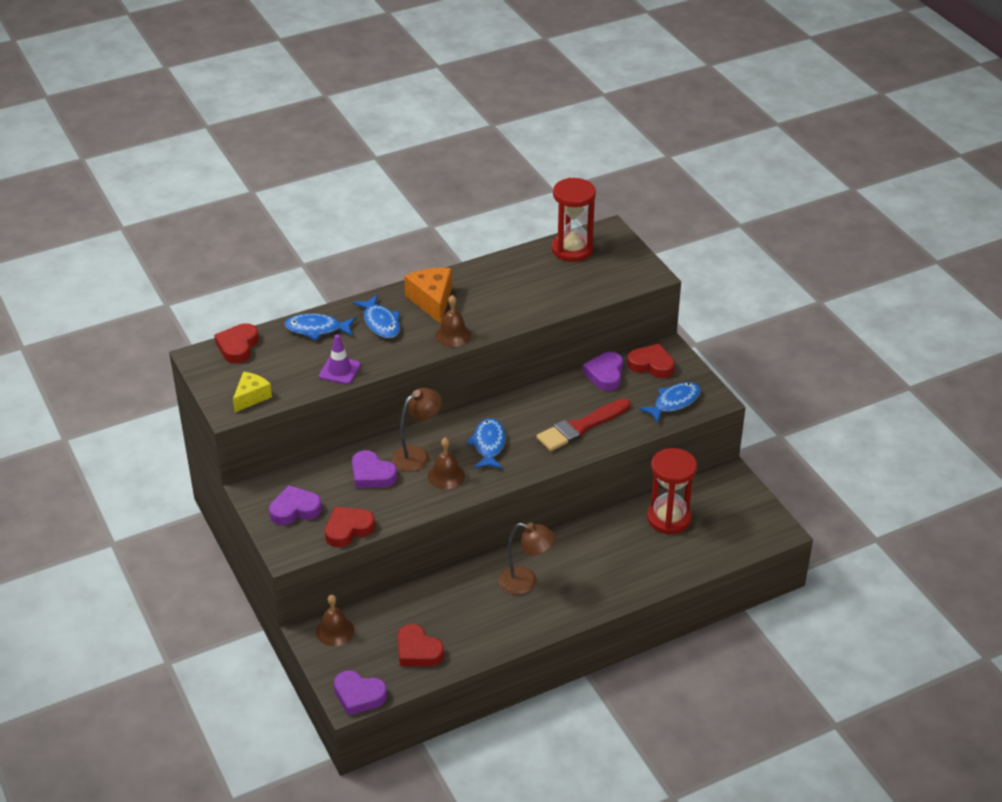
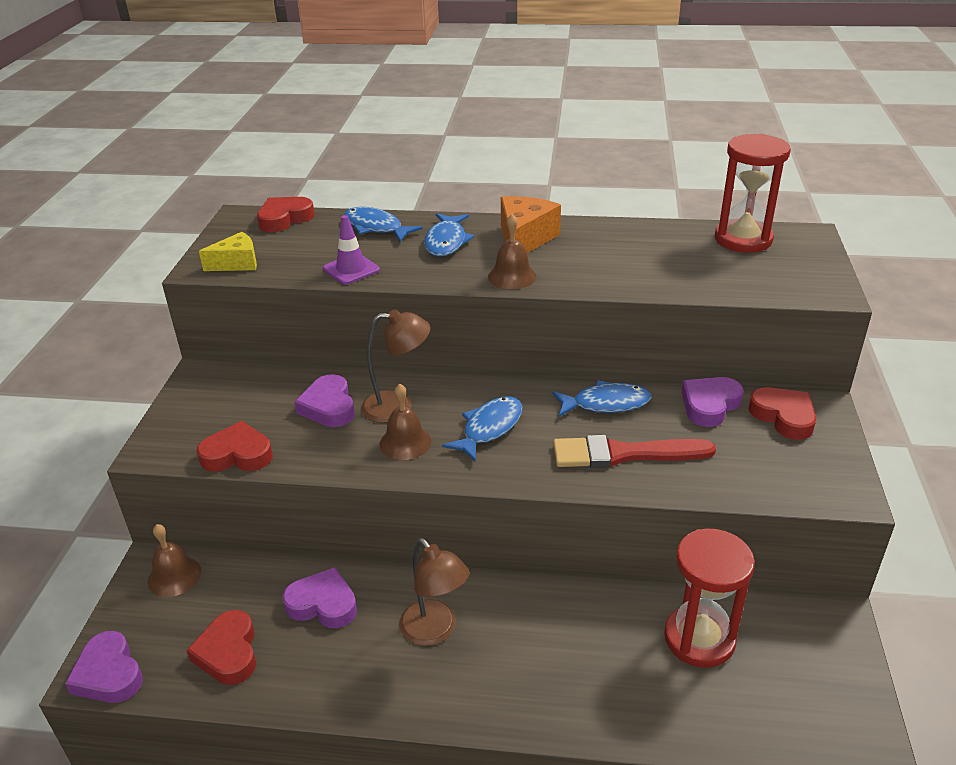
camera: 35 degrees right, 5 degrees down
(295, 509) = (213, 409): purple heart -> purple heart (323, 604)
(674, 402) = (782, 474): blue fish -> blue fish (606, 404)

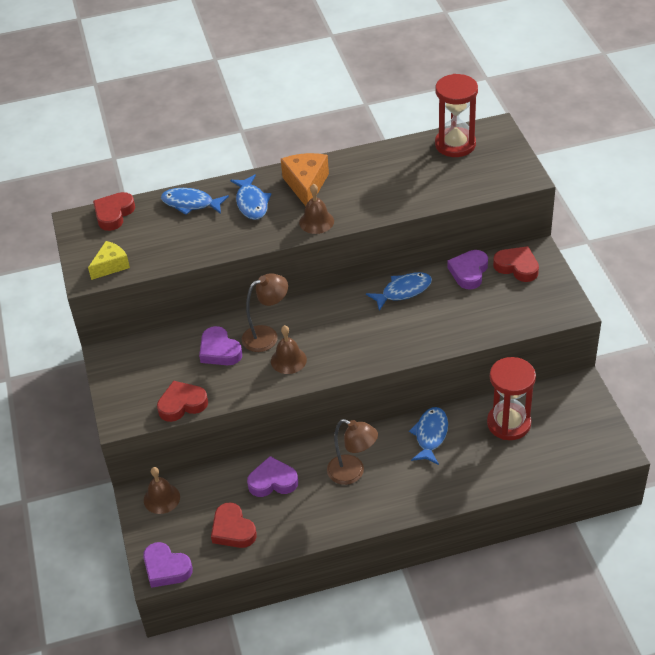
camera: 20 degrees left, 10 degrees up
(351, 269) = (200, 247): purple traffic cone -> none
(489, 428) = (337, 333): blue fish -> blue fish (430, 435)
(624, 454) = (431, 324): red brush -> none

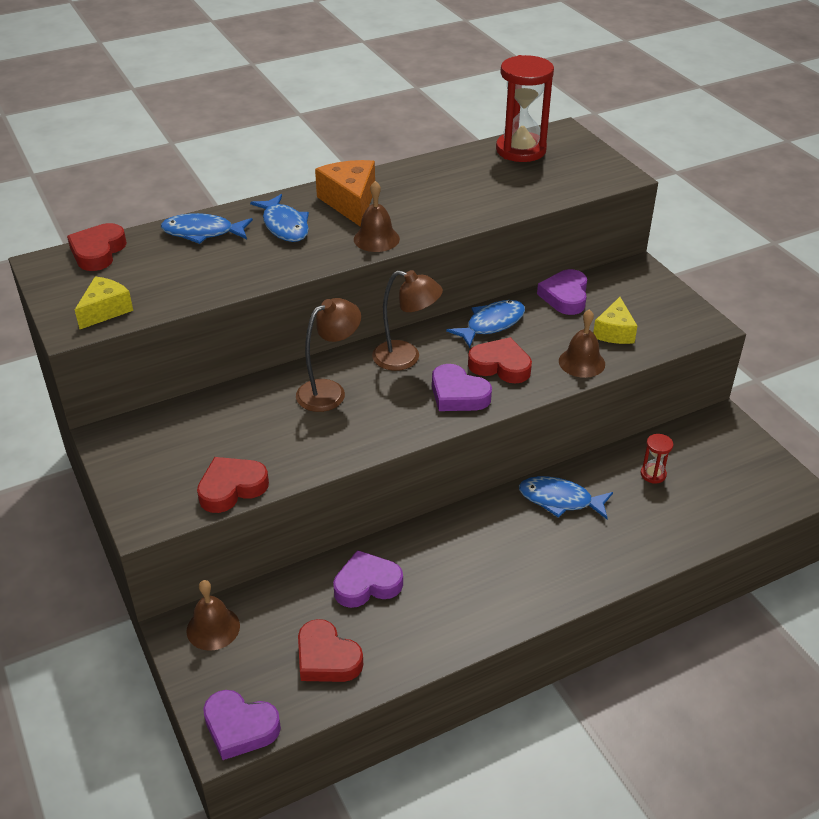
camera: 15 degrees left, 5 degrees down
(219, 351) = (269, 415): purple heart -> purple heart (458, 394)
(288, 360) = (367, 417): brown bell -> brown bell (581, 362)
(353, 473) = (473, 559): brown lamp -> brown lamp (406, 358)
(430, 435) = (560, 500): blue fish -> blue fish turned 75 degrees counterclockwise
(496, 308) = (614, 332): none -> yellow cheese
(509, 423) = (653, 474): red hourglass -> red hourglass, size x0.45
(517, 267) = (621, 286): red heart -> red heart (500, 366)

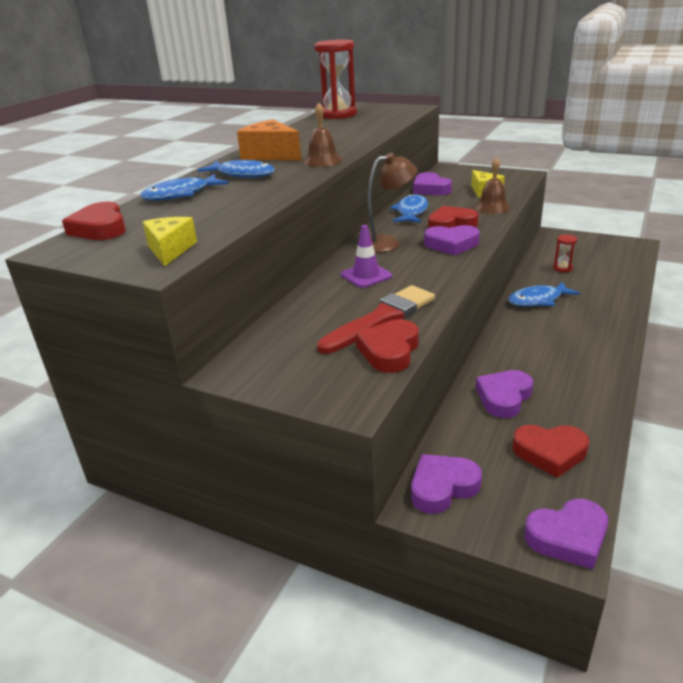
camera: 35 degrees left, 10 degrees down
(213, 628) = (442, 487): brown bell -> purple heart
(272, 450) = (381, 318): none -> red brush
(329, 391) = (366, 275): brown lamp -> purple traffic cone

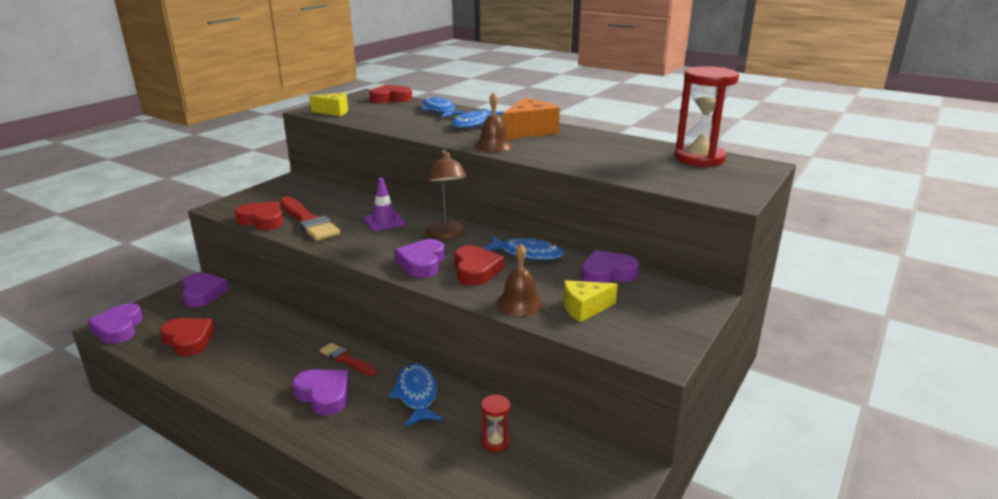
camera: 95 degrees right, 5 degrees down
(504, 397) = (266, 334): purple heart -> purple heart (324, 395)
(515, 339) = (346, 360): none -> red brush
(550, 453) = (188, 340): red heart -> red heart turned 120 degrees clockwise

